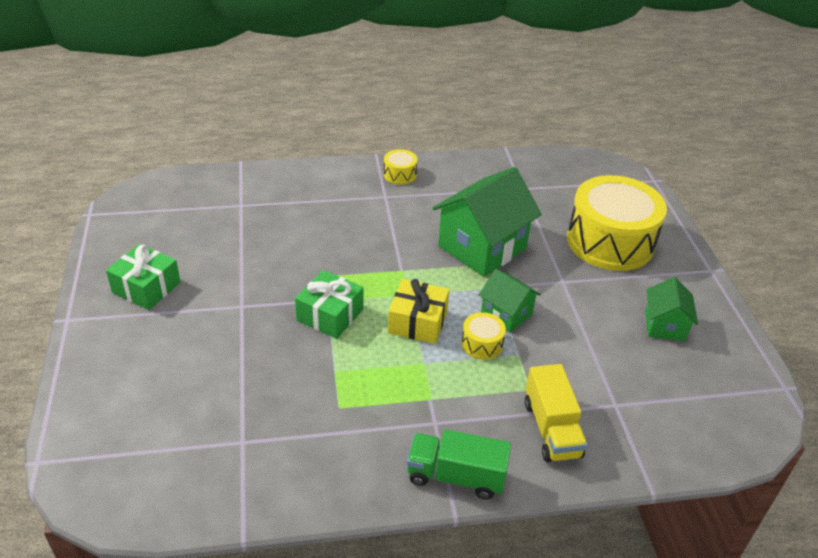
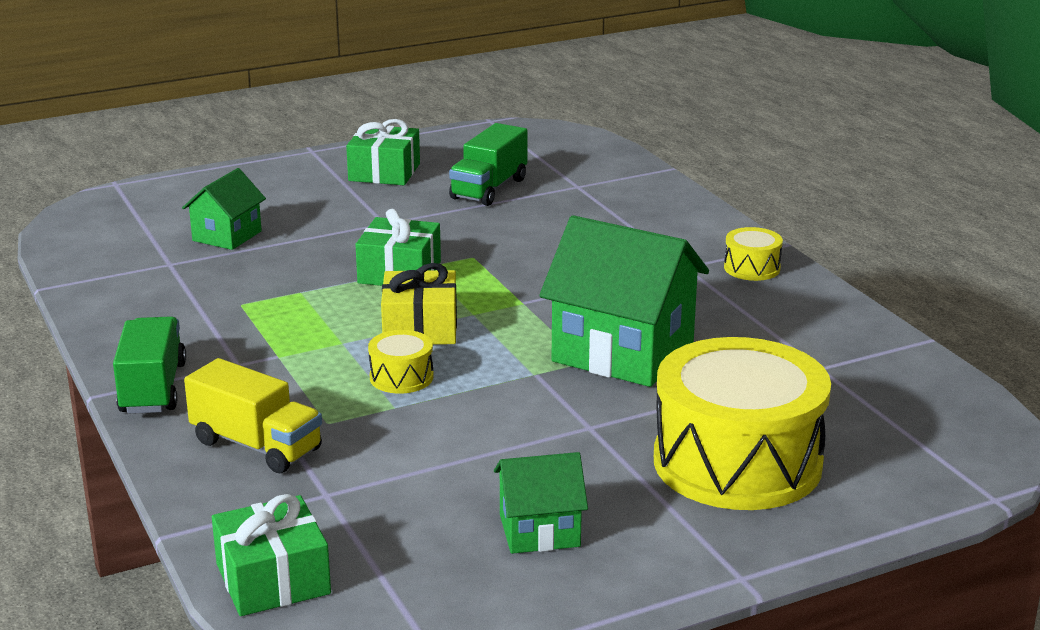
camera: 75 degrees right, 15 degrees down
(217, 244) = (489, 189): none -> green truck
(506, 314) = (478, 388): green house -> green house (227, 236)
(551, 429) = (256, 446): yellow truck -> yellow truck turned 120 degrees counterclockwise
(703, 444) = (273, 579): none -> green gift

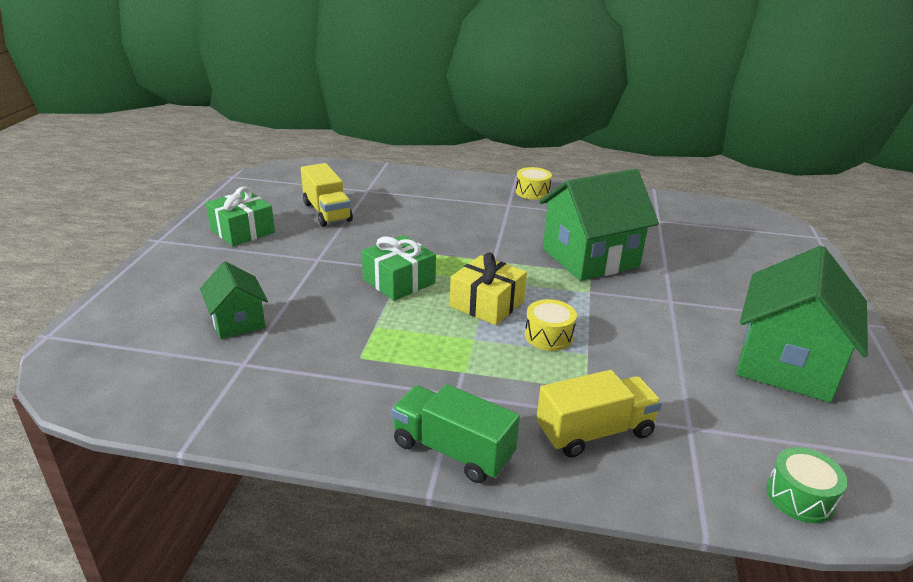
camera: 55 degrees left, 5 degrees up
(273, 579) = (800, 497): green gift -> green drum
(489, 189) = (327, 212): green truck -> yellow truck
(539, 531) = (786, 364): green house -> green house, size x1.87
(737, 462) = (743, 278): yellow drum -> none

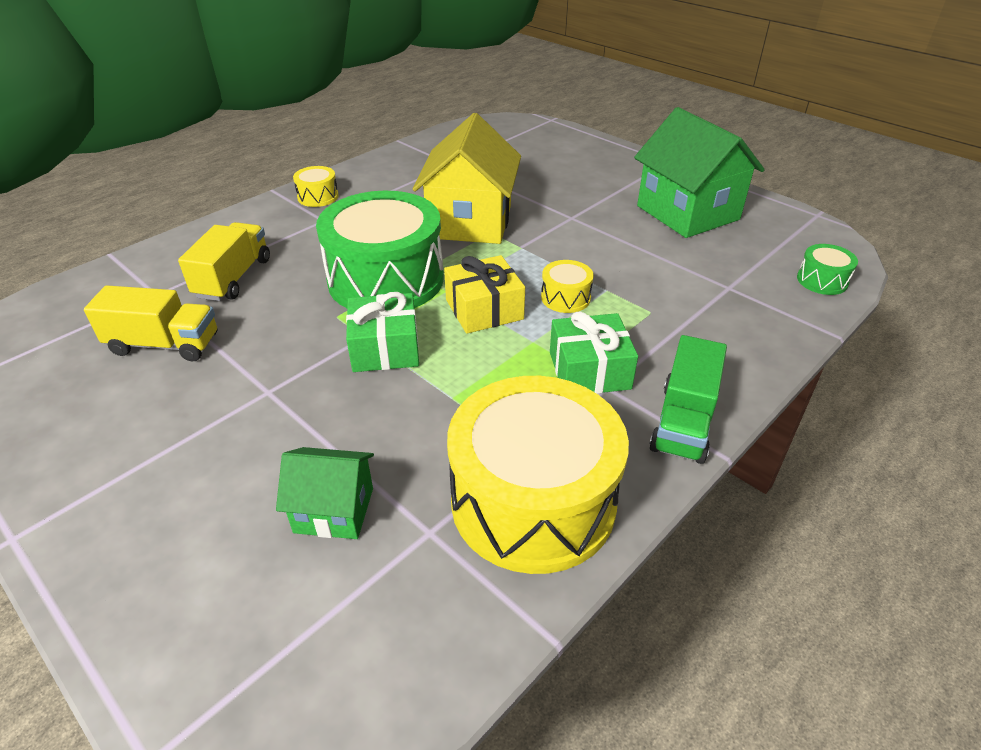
camera: 55 degrees left, 10 degrees up
(242, 231) = (109, 437): green gift -> green gift (589, 370)
(301, 397) = (533, 501): none -> yellow drum
(452, 450) = (683, 422): green truck -> green truck turned 45 degrees counterclockwise
(472, 253) = (386, 279): none -> green drum
(590, 258) = (470, 222): green house -> yellow house
(594, 432) = (707, 333): yellow truck -> yellow truck (233, 278)

